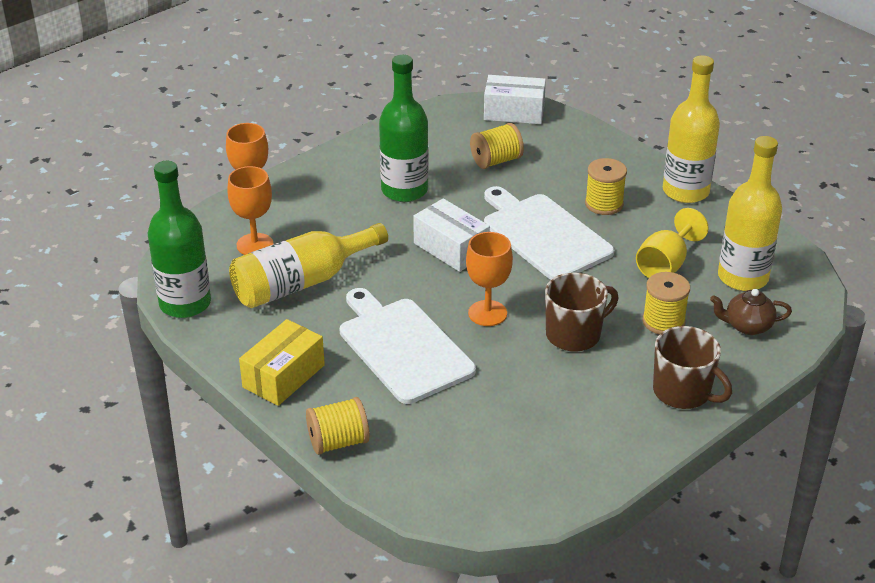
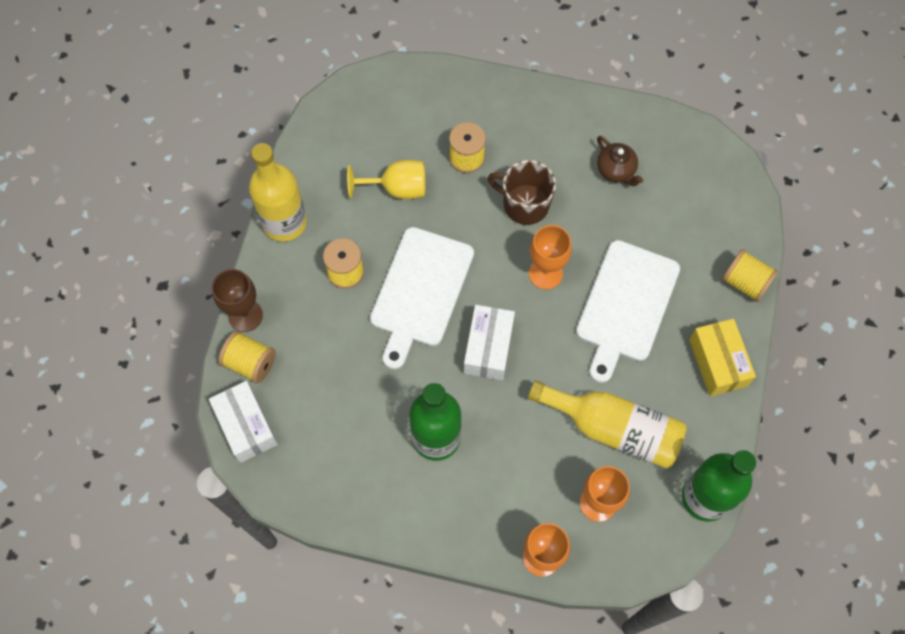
camera: 125 degrees left, 30 degrees up
(284, 376) = (718, 362): yellow box -> yellow box turned 75 degrees clockwise
(496, 161) = (339, 392): yellow spool -> yellow spool (250, 363)
(611, 143) = (245, 315): none -> brown goblet
(683, 392) = (532, 111): brown mug -> none
(743, 277) = (376, 132): yellow bottle -> none
(747, 326) = (432, 106): brown teapot -> brown teapot (616, 170)

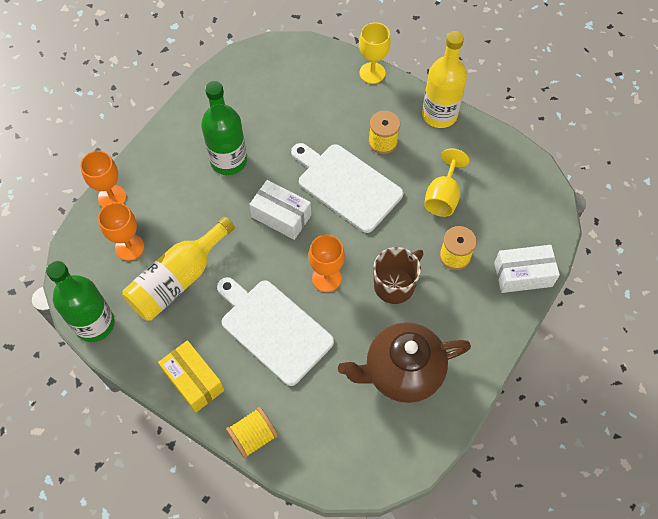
camera: 110 degrees right, 5 degrees down
(245, 315) = (372, 73): brown goblet -> yellow goblet
(246, 426) = (289, 54): white box -> white box (523, 275)
(250, 363) = (334, 67): yellow spool -> none
(616, 170) = (402, 371): brown teapot -> brown teapot, size x2.05
(718, 362) = (193, 381): yellow box -> yellow box turned 45 degrees clockwise

